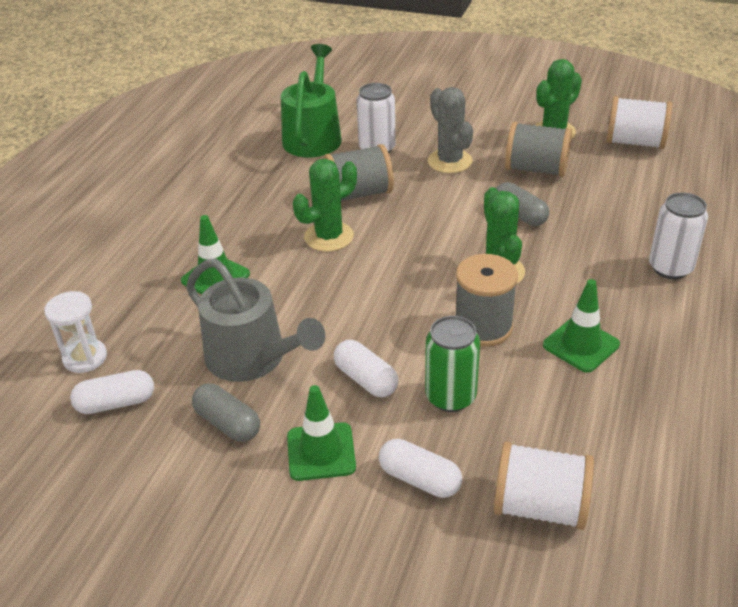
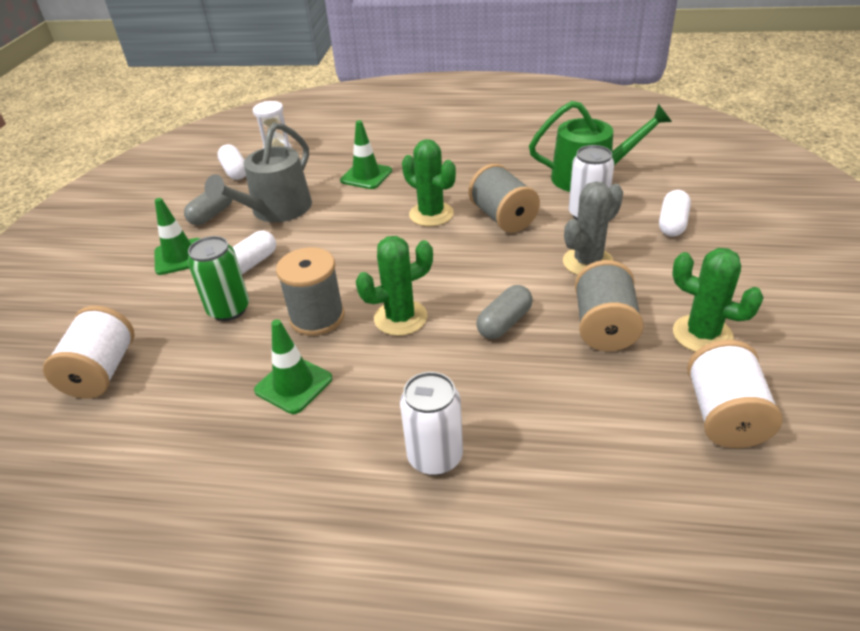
camera: 80 degrees right, 0 degrees up
(419, 479) = (144, 305): white capsule -> white capsule (672, 224)

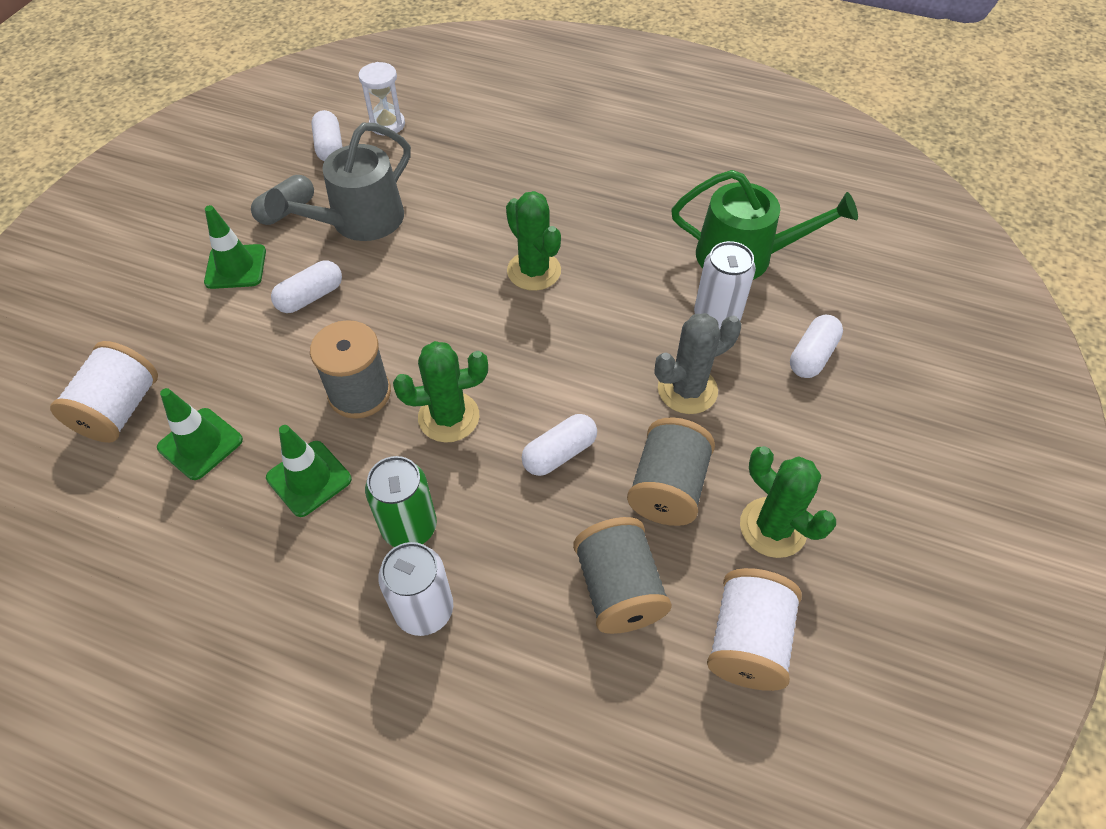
camera: 10 degrees right, 15 degrees up
(229, 309) = (269, 357): green can -> green can (409, 527)
(366, 176) = (478, 191): green traffic cone -> green traffic cone (200, 444)
(503, 218) = (615, 297): grey spool -> grey spool (618, 589)
(504, 323) = (559, 453): grey capsule -> white capsule

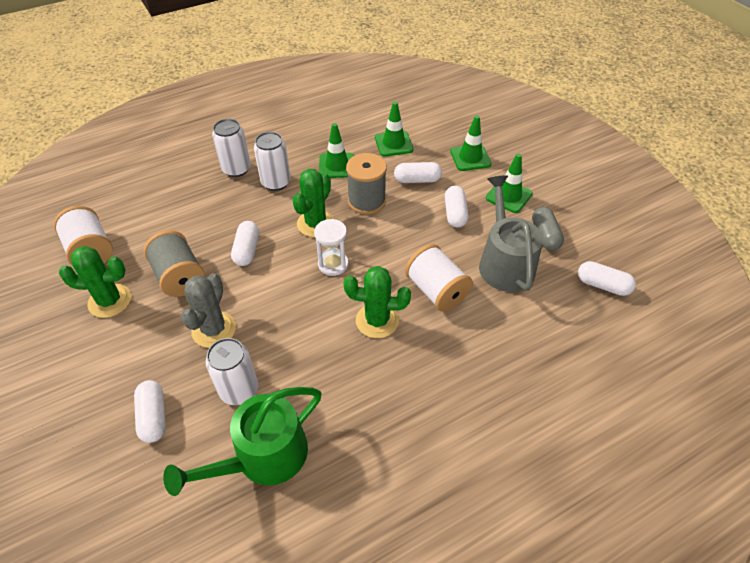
camera: 130 degrees right, 5 degrees down
(120, 410) = (440, 129): white spool -> white spool (436, 291)
(176, 340) = (470, 158): none -> green traffic cone
(271, 367) = (417, 180): none -> white capsule
(387, 124) = (610, 331): white hourglass -> white hourglass (333, 264)
(409, 527) = (276, 182): green can -> white can
(618, 589) = (165, 227): grey spool -> none

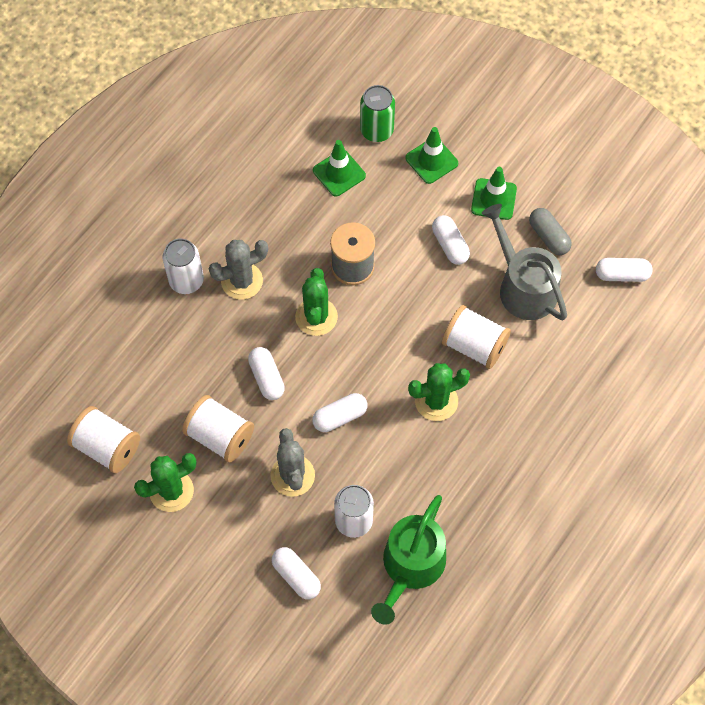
camera: 25 degrees left, 15 degrees up
(179, 277) = (220, 436): grey spool -> white spool
(276, 182) = (242, 281): white can -> grey cactus
(333, 264) = (361, 358): white hourglass -> none
(337, 166) = (294, 230): green traffic cone -> none
(417, 180) = (390, 215): white capsule -> white capsule (340, 417)
(438, 129) = (376, 130): none -> green can

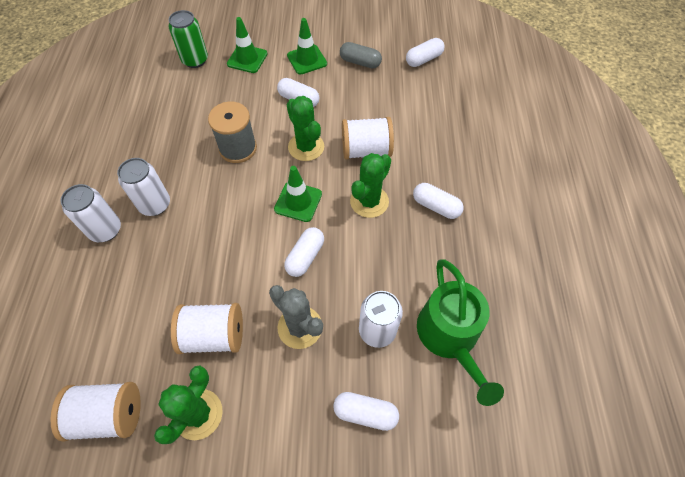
camera: 35 degrees left, 5 degrees down
(242, 281) = (155, 204): grey cactus -> white can
(266, 378) = (224, 263): white capsule -> white capsule (436, 206)
(316, 317) = (234, 196): green cactus -> green cactus (306, 147)
(339, 173) = (185, 97): green traffic cone -> green traffic cone (298, 201)
(523, 286) = (368, 98): grey watering can -> none

